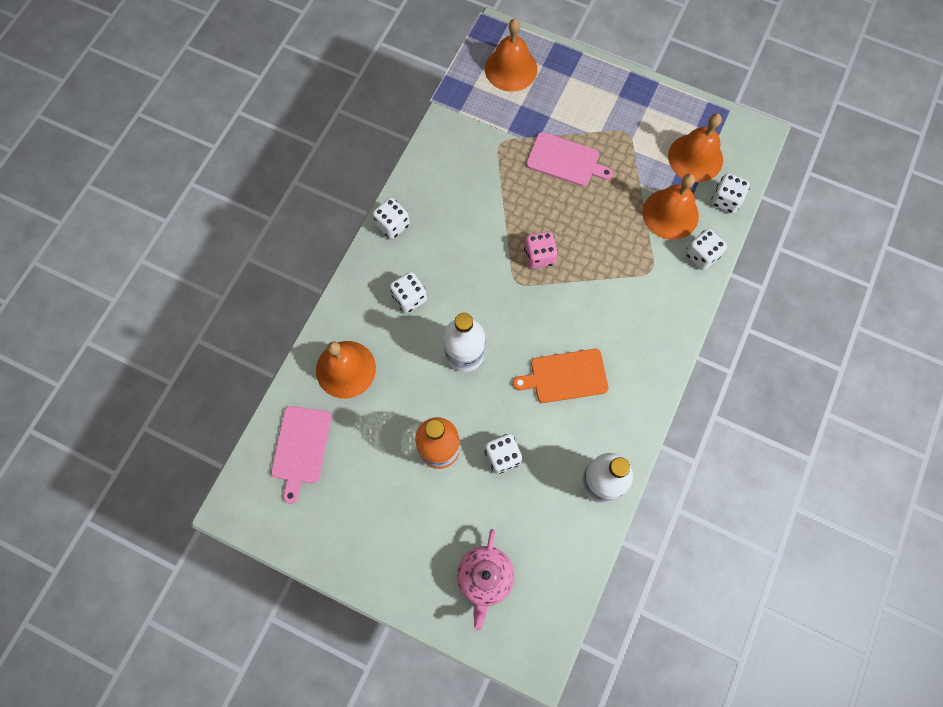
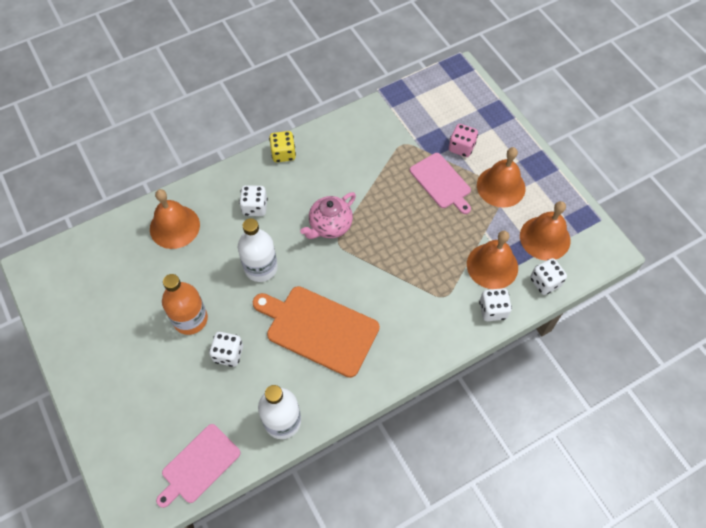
camera: 35 degrees right, 10 degrees down
(301, 448) = (104, 258): pink cutting board -> pink cutting board (199, 465)
(392, 225) = (283, 154): white dice -> yellow dice
(485, 578) = (146, 428): pink teapot -> pink teapot (330, 226)
(511, 69) = (451, 100): orange bell -> orange bell (501, 186)
(539, 256) = (368, 235): pink dice -> pink dice (461, 147)
(565, 376) = (318, 329): orange cutting board -> orange cutting board, size x1.55

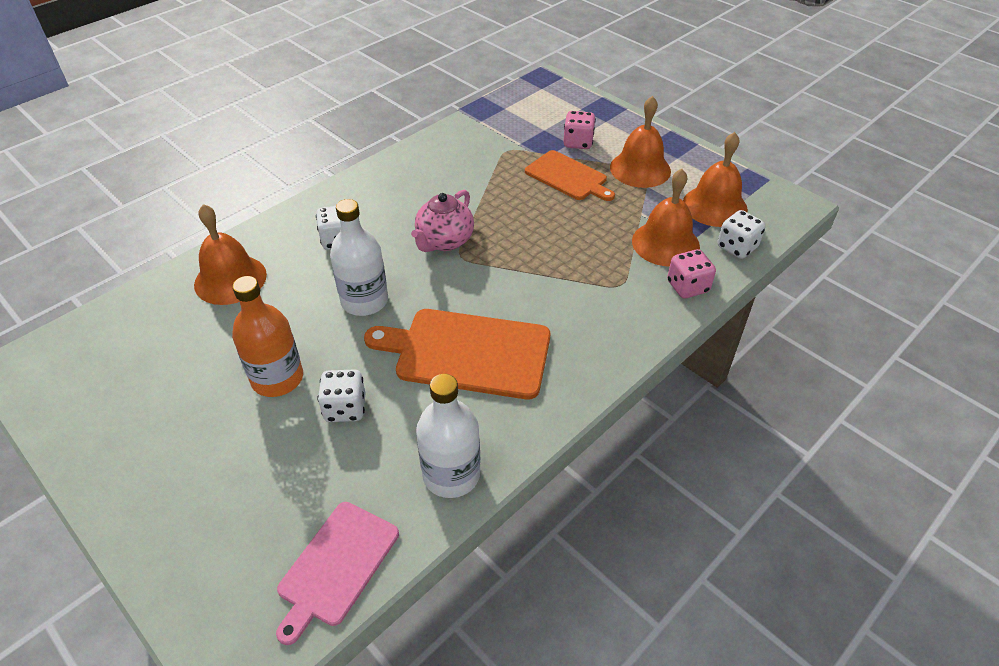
camera: 15 degrees left, 15 degrees down
(283, 154) = (360, 182): yellow dice -> none
(441, 182) = (568, 177): pink cutting board -> orange cutting board
(492, 310) = (687, 287): white dice -> pink dice

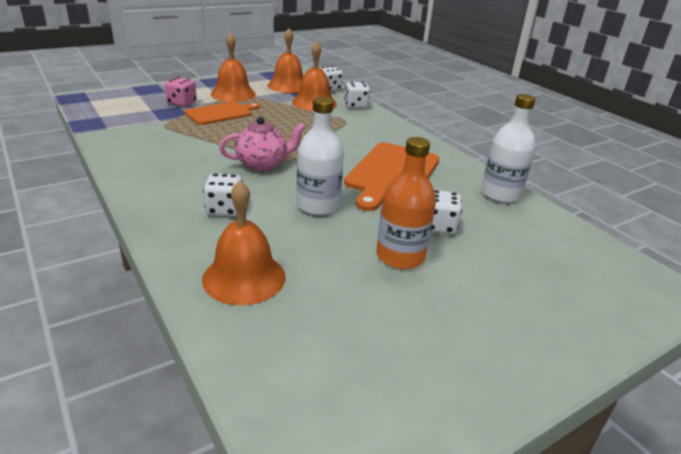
camera: 80 degrees left, 15 degrees down
(336, 566) = (581, 243): pink cutting board -> none
(444, 241) = (263, 164): pink teapot -> pink teapot turned 60 degrees counterclockwise
(687, 287) = (356, 106): pink dice -> white dice

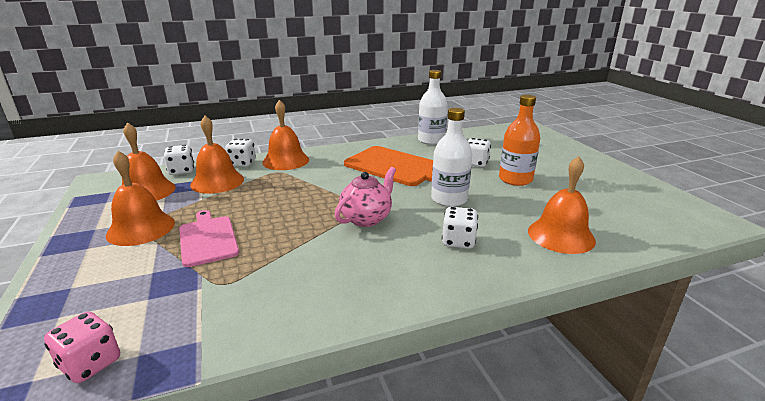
camera: 75 degrees left, 5 degrees down
(182, 103) = (143, 270): pink dice -> pink dice (91, 363)
(221, 113) = (207, 239): orange cutting board -> pink cutting board
(263, 164) = (366, 218): pink teapot -> pink teapot turned 45 degrees clockwise
(373, 121) = (286, 161): none -> orange bell

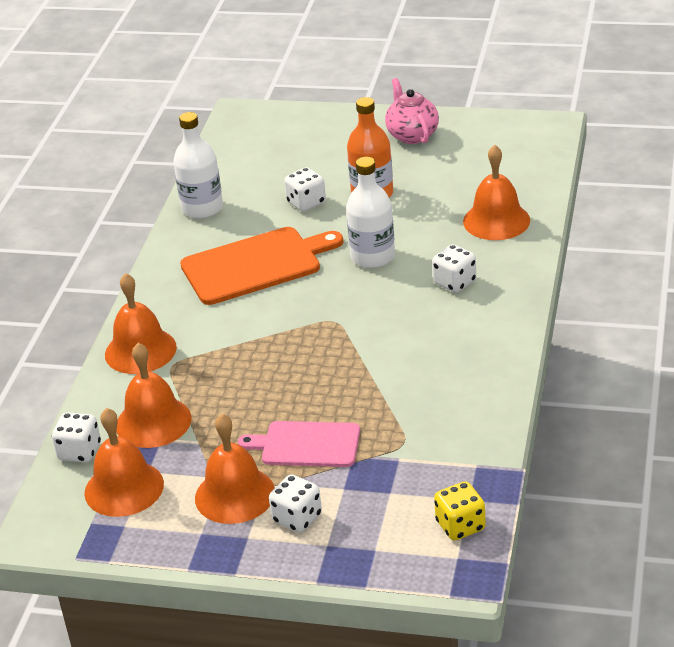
camera: 55 degrees left, 10 degrees up
(91, 363) = (460, 526): pink dice -> yellow dice
(242, 163) = (109, 391): white dice -> white dice (297, 518)
(366, 218) = (362, 325): pink teapot -> pink teapot (412, 135)

